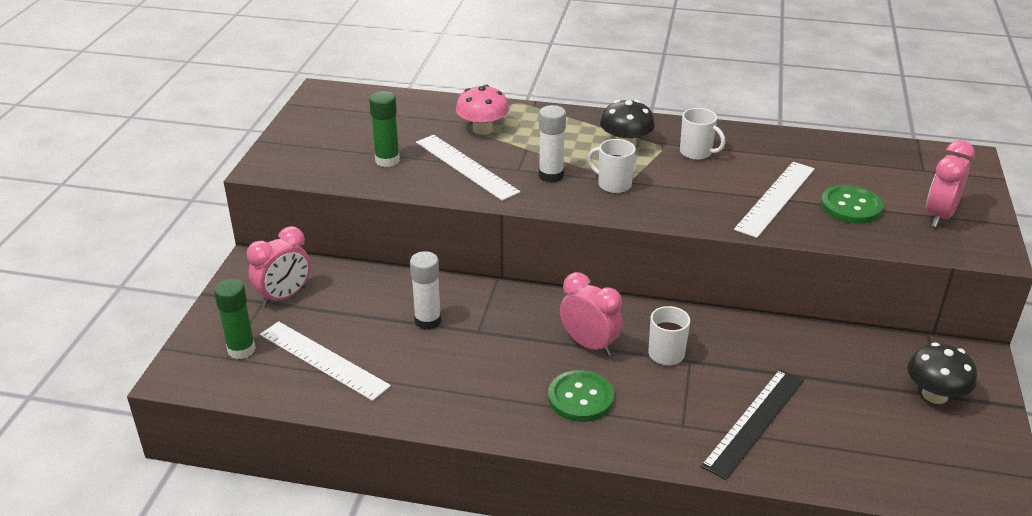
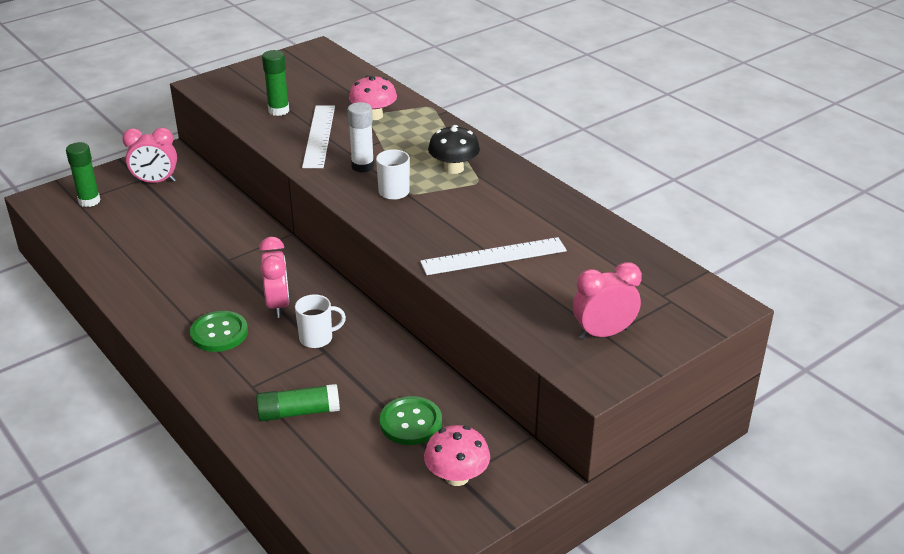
camera: 40 degrees right, 0 degrees up
(323, 360) = (119, 230): white ruler -> none
(428, 321) = (208, 238): white glue stick -> none
(696, 153) = (495, 197): white mug -> none
(754, 422) = (298, 412): black ruler -> green glue stick
(851, 206) = (542, 290): green button -> green button (410, 422)
(935, 395) = (457, 476): black mushroom -> pink mushroom

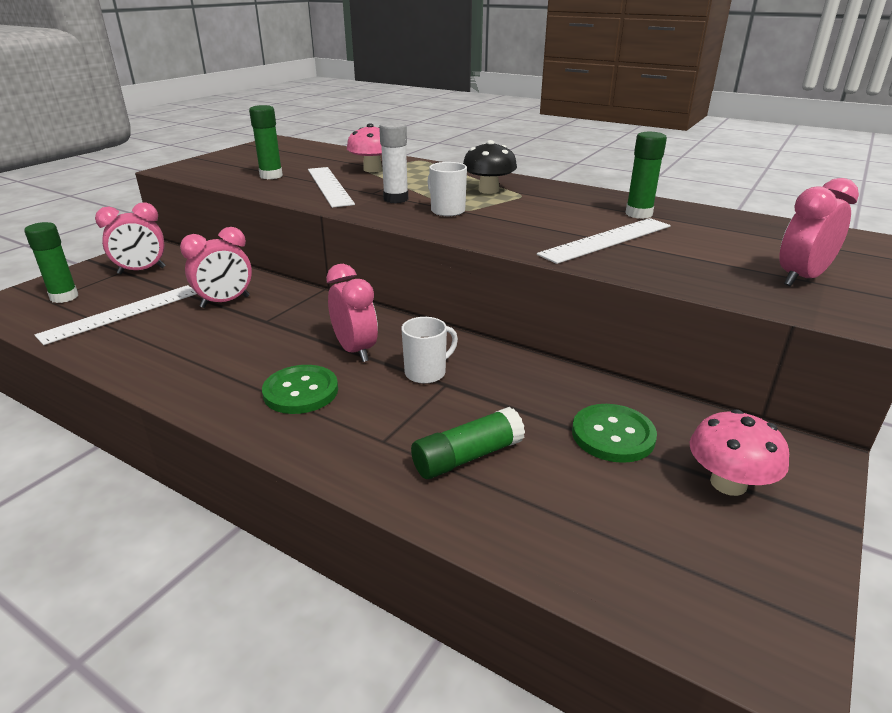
camera: 20 degrees left, 5 degrees down
(125, 228) = (122, 313): none -> white ruler
(206, 232) = (225, 302): none -> pink clock
(557, 229) = (638, 214): none -> green glue stick

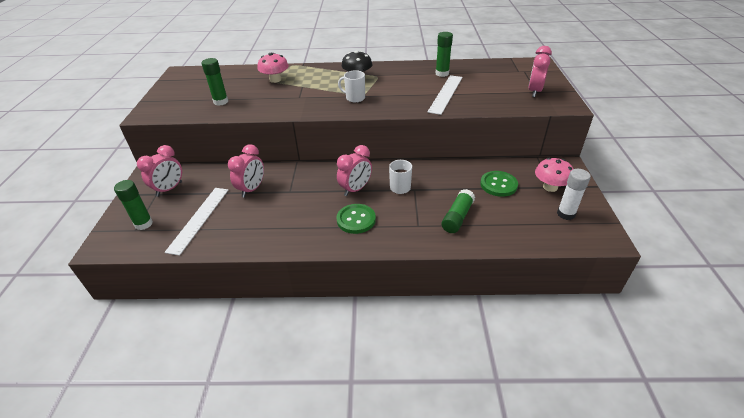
camera: 30 degrees left, 10 degrees up
(329, 186) = (268, 99): white ruler -> none
(355, 350) = (355, 189): pink clock -> pink clock turned 105 degrees clockwise
(396, 199) = (318, 98): white glue stick -> white glue stick (566, 214)

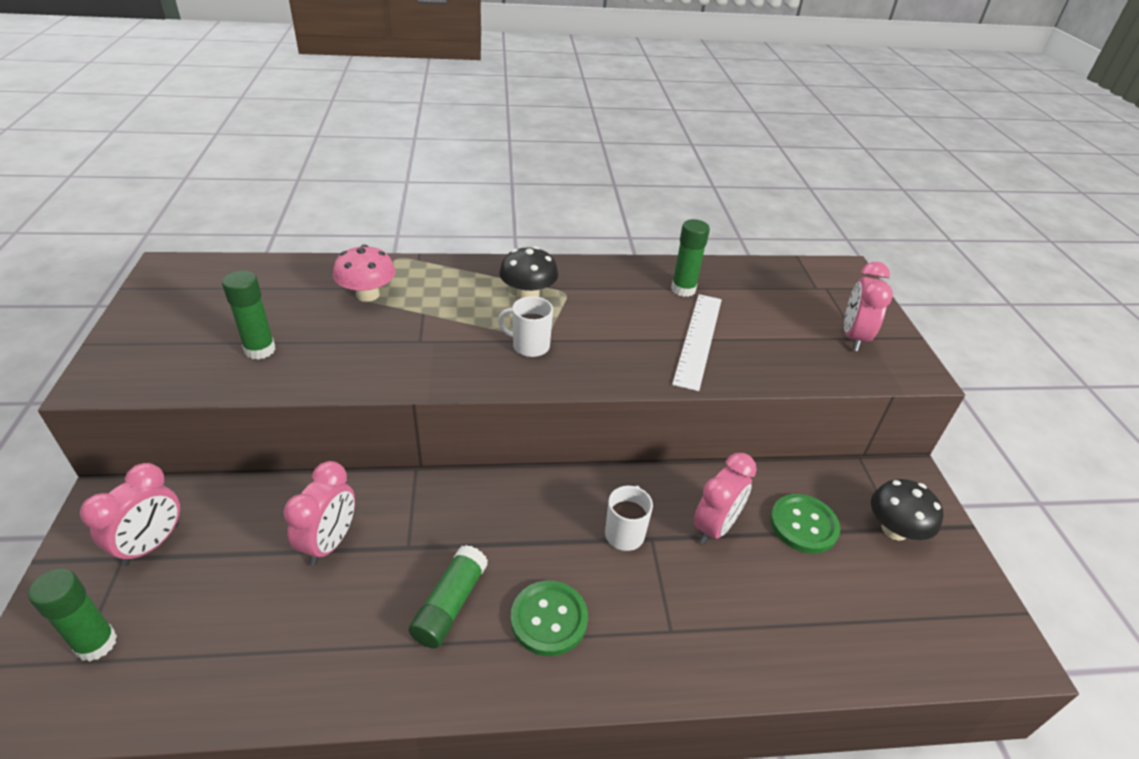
camera: 10 degrees left, 0 degrees up
(199, 219) = (221, 626): white ruler -> none
(355, 189) = (539, 540): pink clock -> pink clock (715, 527)
(457, 217) = (741, 607): green glue stick -> green glue stick (450, 604)
(550, 187) = (894, 529): pink mushroom -> black mushroom
(566, 214) = (933, 594): white glue stick -> none

